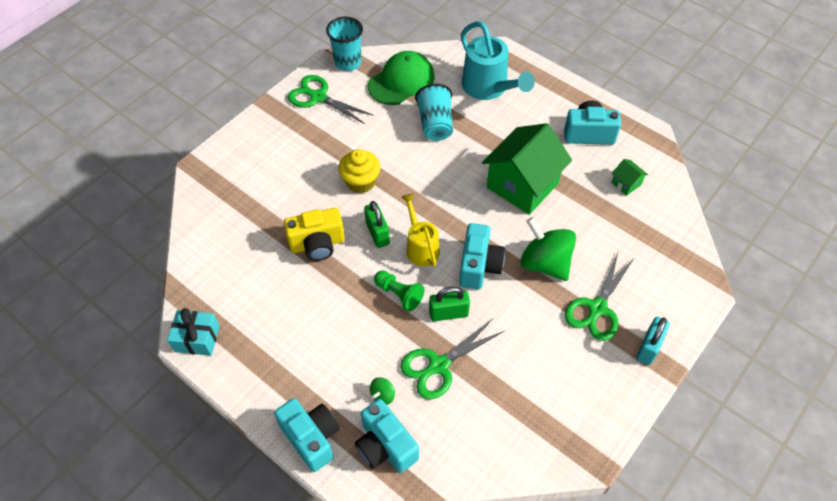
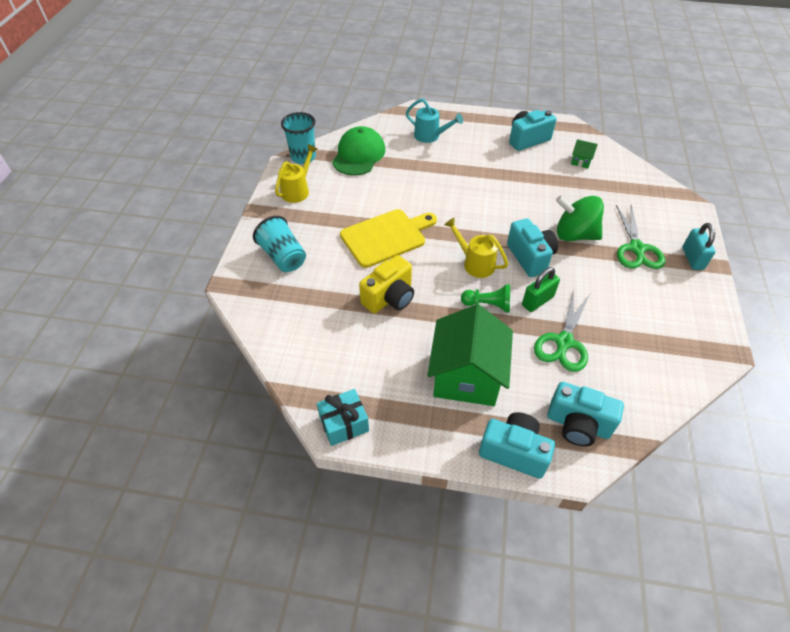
camera: 30 degrees left, 5 degrees down
(318, 97) = (298, 190): green scissors -> yellow watering can
(360, 182) = (386, 237): yellow cupcake -> yellow cutting board
(377, 233) = (432, 268): green padlock -> none
(383, 395) = (541, 386): green spinning top -> none
(435, 124) = (411, 174): turquoise cup -> turquoise cup (283, 257)
(489, 88) = (430, 136): turquoise watering can -> turquoise watering can, size x0.63
(522, 185) = (512, 190): green house -> green house (466, 377)

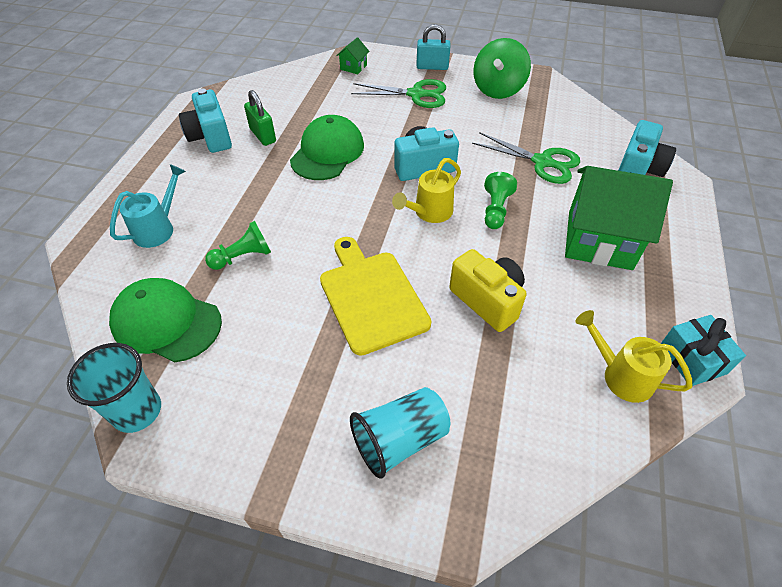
camera: 85 degrees left, 0 degrees up
(298, 190) = (232, 419): yellow watering can -> yellow watering can (621, 375)
(412, 175) = (243, 257): none -> green pawn
(514, 451) = (681, 216): turquoise camera -> none
(530, 200) = (327, 152): none -> green cap
(537, 301) = (488, 171): green padlock -> green padlock (263, 135)
(574, 235) = (391, 129): green spinning top -> green spinning top (498, 89)
(581, 161) = (269, 104): green house -> green house (353, 67)

